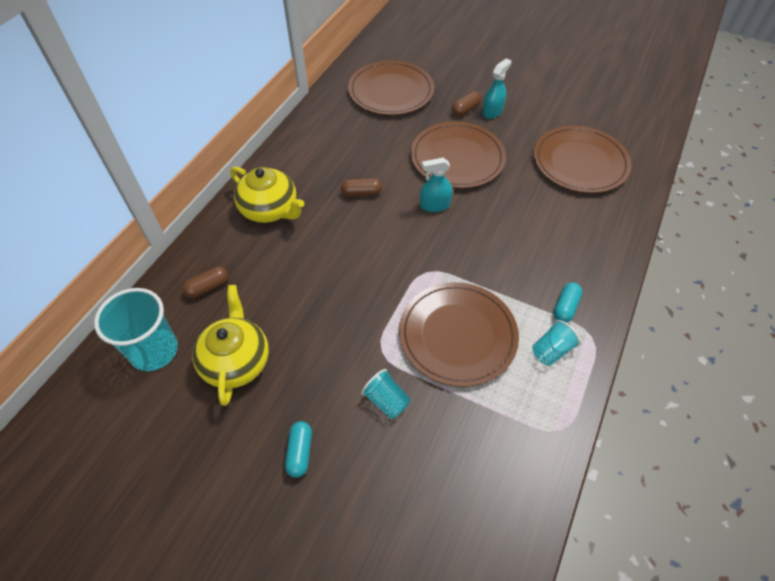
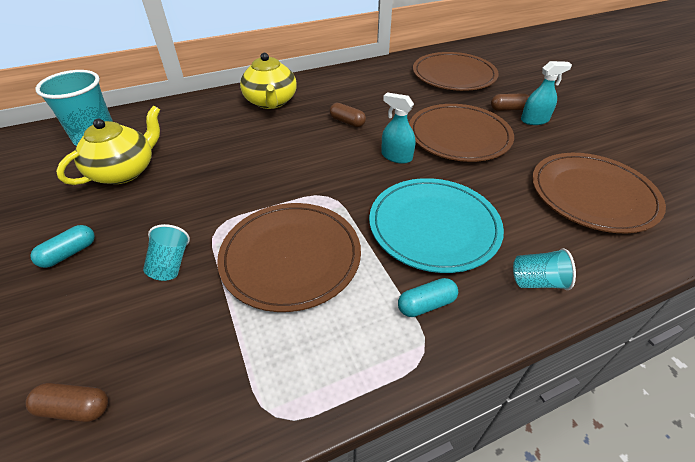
camera: 40 degrees right, 10 degrees down
(208, 287) = (173, 123): brown capsule -> brown capsule (75, 408)
(517, 249) = (434, 226): none -> turquoise plate
(551, 350) = (362, 332): turquoise cup -> turquoise cup (537, 281)

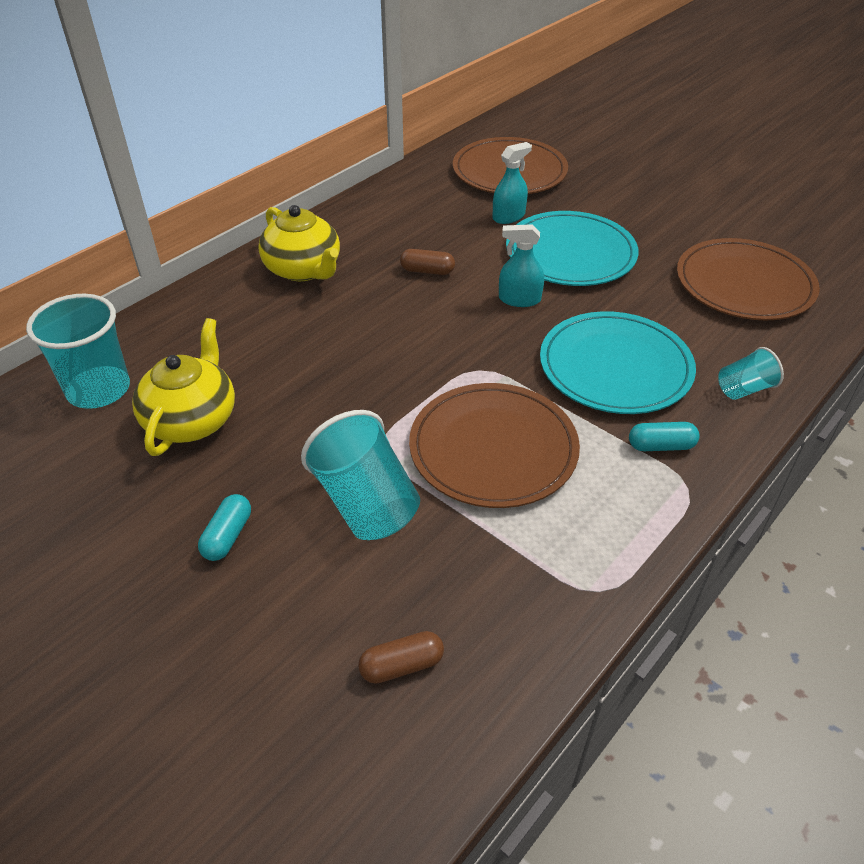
camera: 25 degrees left, 0 degrees up
(170, 264) = (366, 503): turquoise cup -> turquoise cup, size x1.84
(426, 304) = (661, 446): turquoise capsule -> turquoise capsule turned 45 degrees clockwise
(459, 136) = (570, 253): brown plate -> turquoise plate
(508, 109) = (602, 204): brown capsule -> none
(534, 120) = (639, 211): turquoise spray bottle -> turquoise spray bottle (508, 216)

